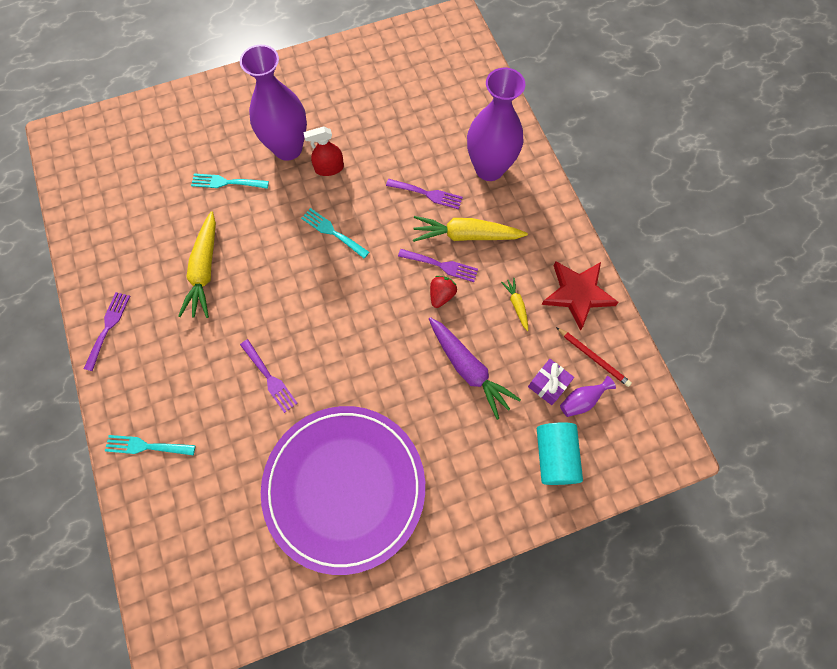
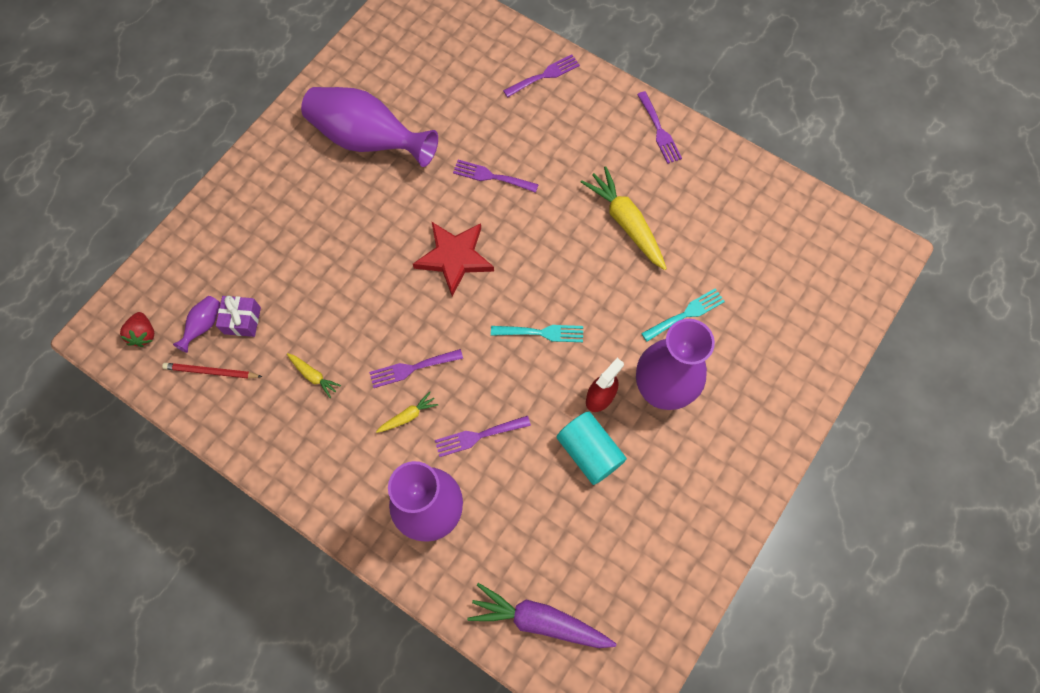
camera: 145 degrees right, 0 degrees up
(146, 446) = (544, 75): turquoise fork -> purple fork
(344, 488) = (368, 140): purple plate -> purple vase
(441, 295) = (392, 339): red strawberry -> red strawberry (143, 334)
(465, 235) = (408, 416): yellow carrot -> yellow carrot, size x0.49
(469, 369) = (323, 289): purple carrot -> purple carrot (539, 620)
(555, 456) = (205, 265): turquoise cylinder -> turquoise cylinder (589, 452)
(577, 294) = (258, 426): red star -> red star (454, 258)

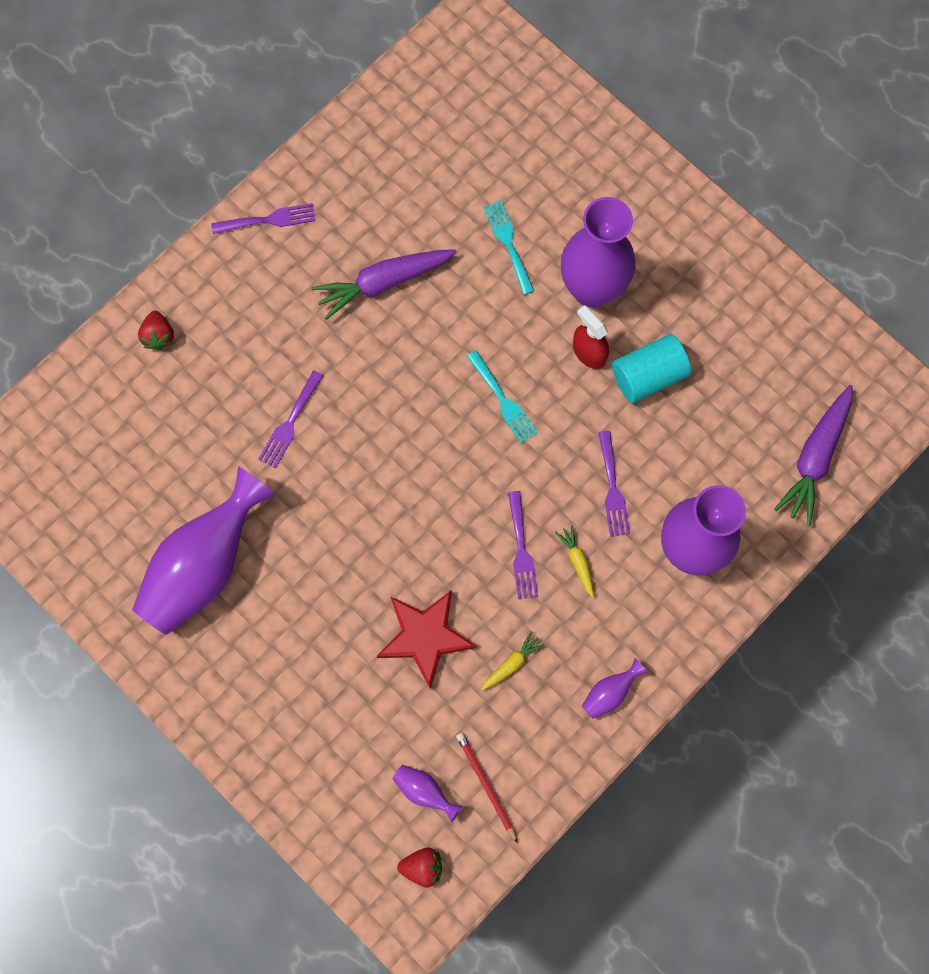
camera: 80 degrees left, 5 degrees up
(211, 372) = (486, 785): red pencil -> red pencil turned 135 degrees clockwise
(242, 320) = (426, 743): purple gift -> none
(296, 460) = (610, 692): none -> purple vase
(454, 258) = (391, 482): red star -> red star (425, 636)
(542, 332) = (503, 400): turquoise fork -> turquoise fork turned 135 degrees clockwise
(544, 75) = (159, 336): purple fork -> red strawberry
(625, 222) = (383, 283): yellow carrot -> purple carrot

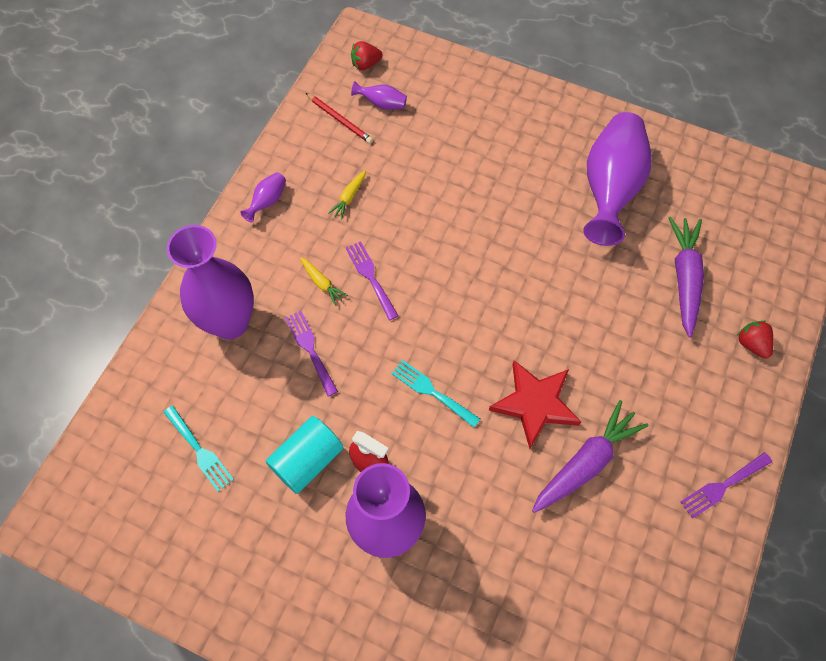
camera: 160 degrees right, 10 degrees down
(290, 423) = (603, 311): purple fork -> none
(425, 636) = (422, 194): red star -> red star (535, 404)
(508, 243) = (486, 547): turquoise fork -> turquoise fork (200, 450)
(815, 458) = (133, 436): purple carrot -> purple carrot (684, 278)

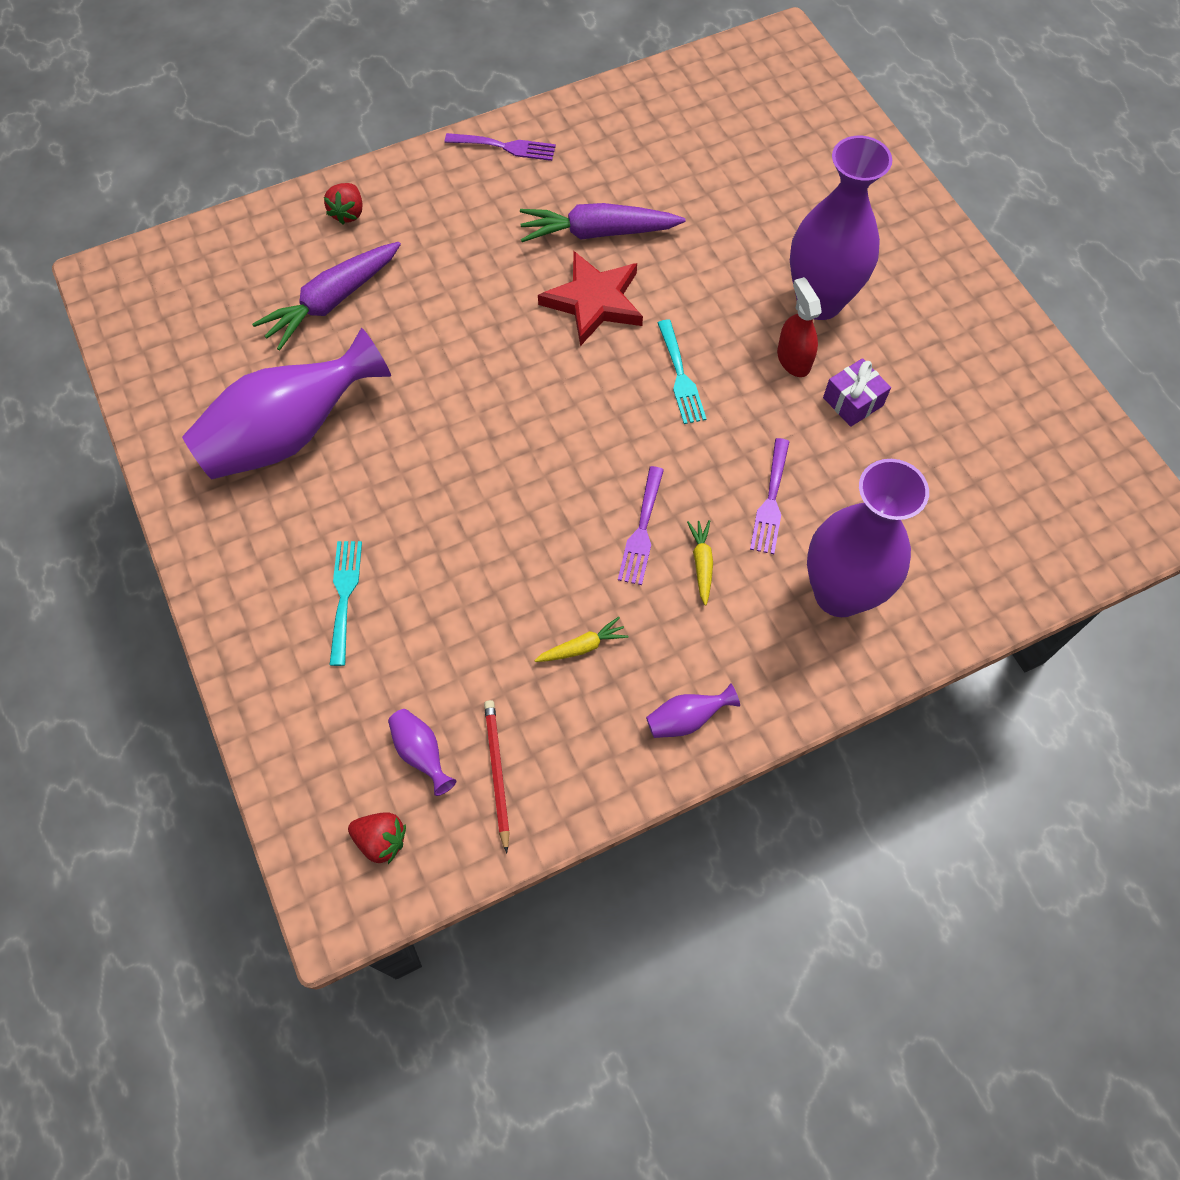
camera: 140 degrees left, 0 degrees up
(200, 450) = (958, 482): turquoise fork -> turquoise fork (344, 595)
(307, 460) = (852, 401): turquoise cylinder -> purple gift

